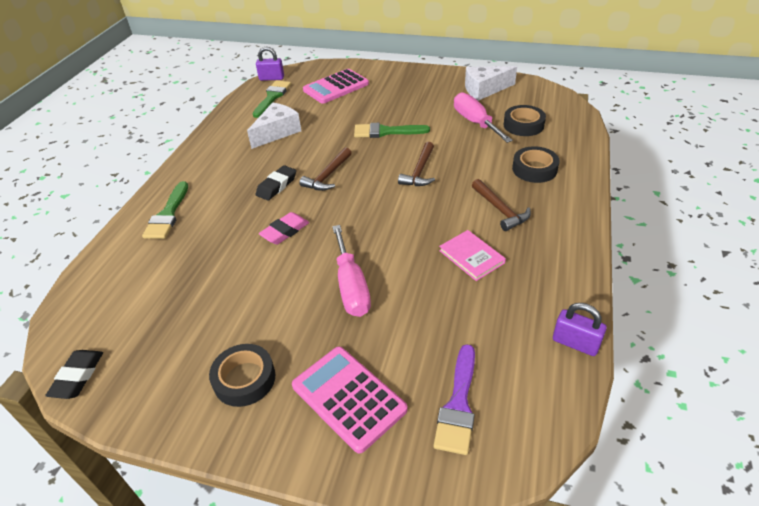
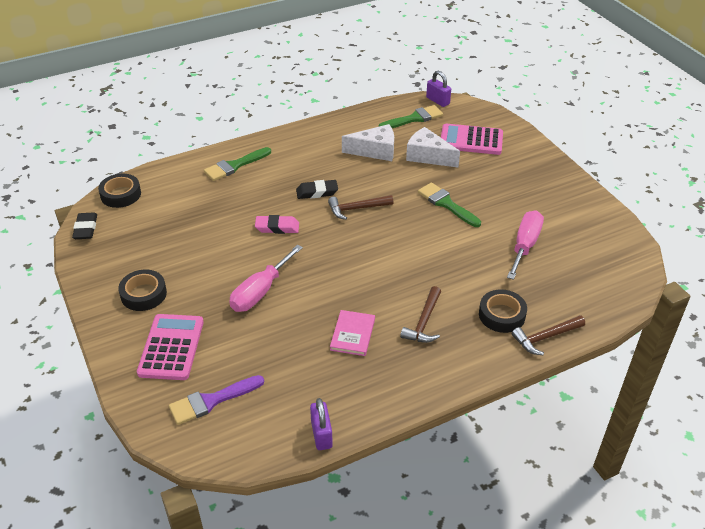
camera: 45 degrees right, 0 degrees up
(78, 376) = (85, 229): black eraser -> black eraser turned 60 degrees counterclockwise
(419, 171) = (419, 252): brown hammer -> brown hammer (545, 337)
(485, 90) = (584, 224): white cheese -> white cheese (428, 156)
(523, 125) = (559, 276): black tape -> black tape (121, 194)

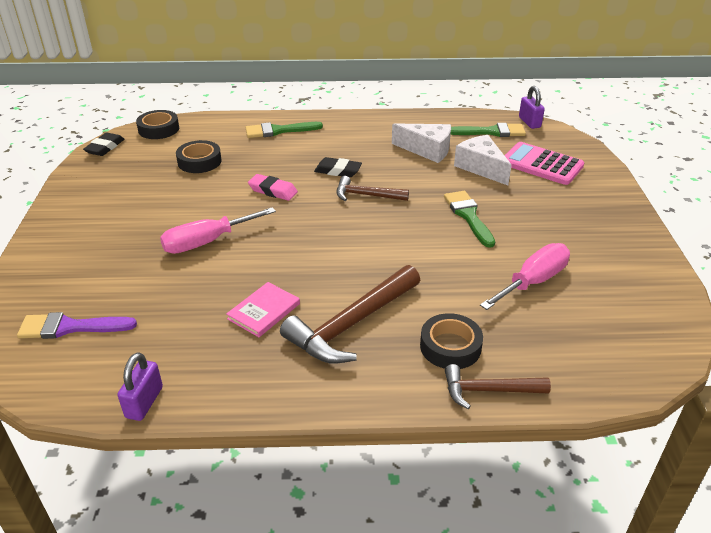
camera: 25 degrees right, 5 degrees down
(143, 294) = (101, 213): black tape -> black tape (199, 161)
(171, 347) = (81, 265): pink calculator -> none
(424, 322) = (352, 324): brown hammer -> brown hammer, size x1.70

